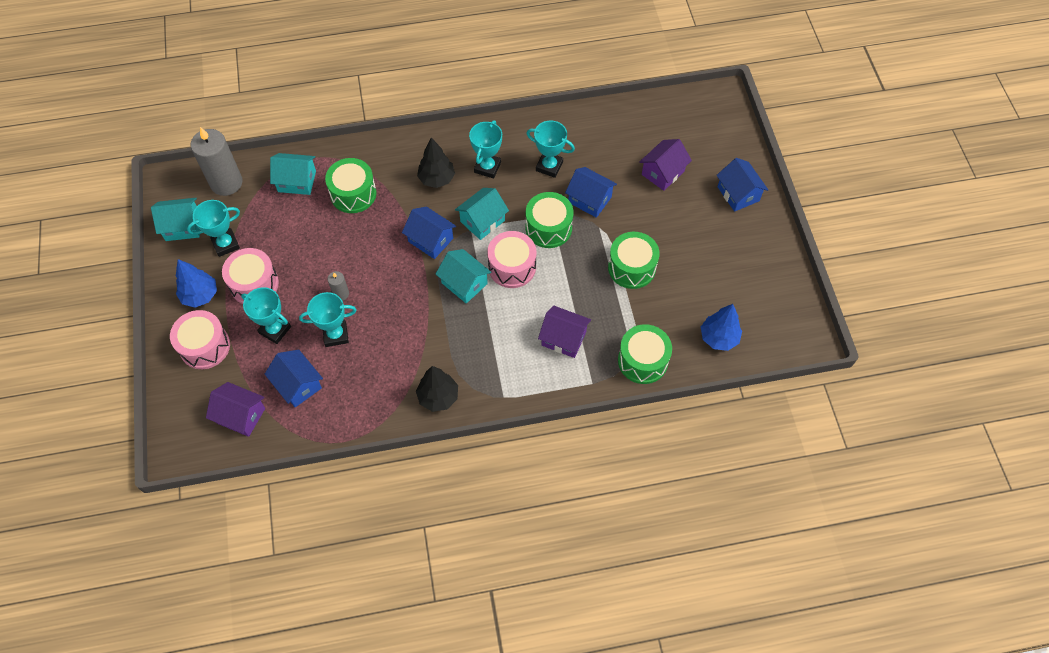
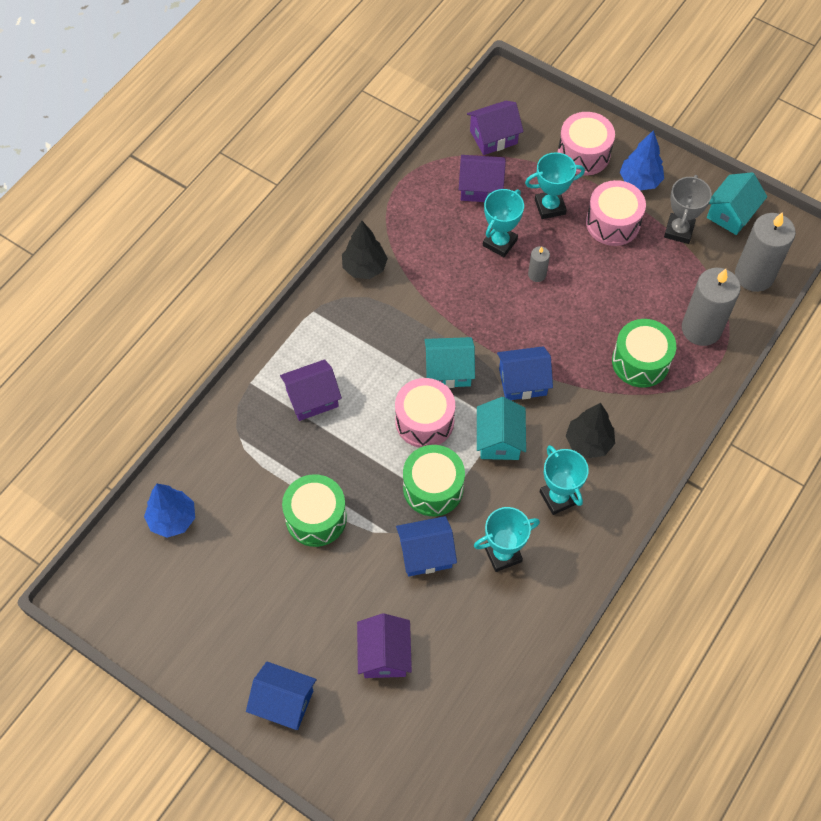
camera: 135 degrees right, 0 degrees up
(225, 244) = (679, 231): turquoise trophy -> grey trophy
(297, 181) = (701, 329): turquoise house -> grey candle
(298, 385) = (480, 188): blue house -> purple house
(642, 361) = (224, 438): green drum -> none

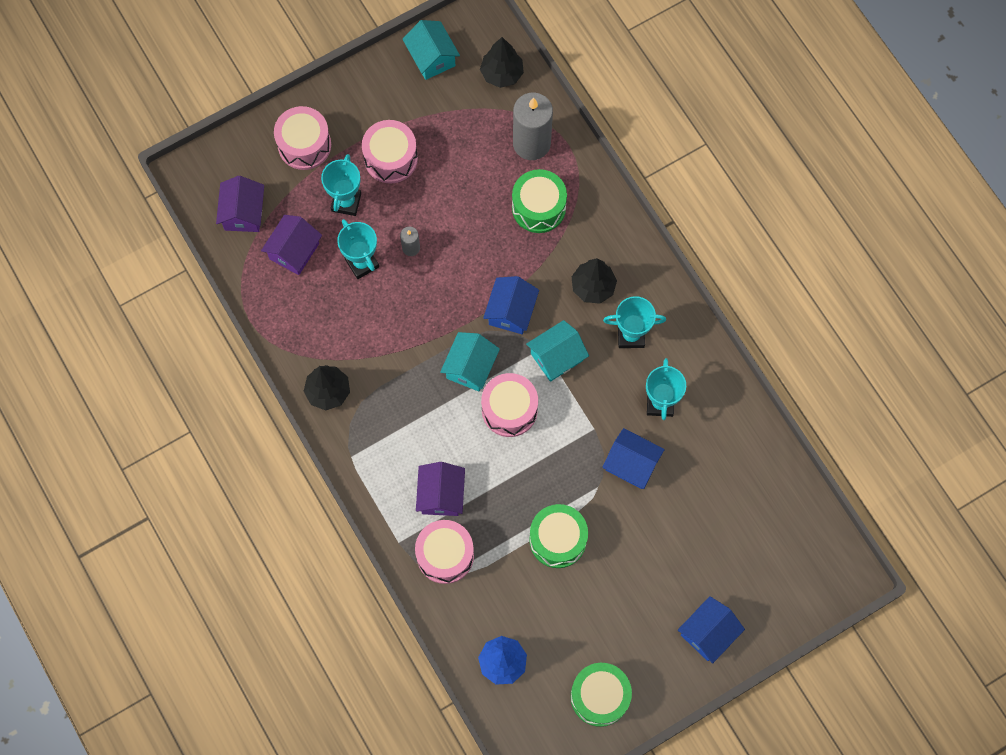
camera: 65 degrees left, 10 degrees up
(255, 426) = (445, 555): none -> pink drum
(384, 654) = (703, 536): purple house -> none
(426, 553) = (631, 464): blue house -> blue house turned 75 degrees counterclockwise
(433, 488) = (575, 431): green drum -> green drum (599, 696)
(499, 440) = (556, 357): turquoise house -> turquoise house turned 60 degrees counterclockwise
(640, 181) = (358, 113): blue tree -> none
(679, 231) = (427, 109): grey trophy -> none
(754, 275) = (502, 74): grey candle -> black tree

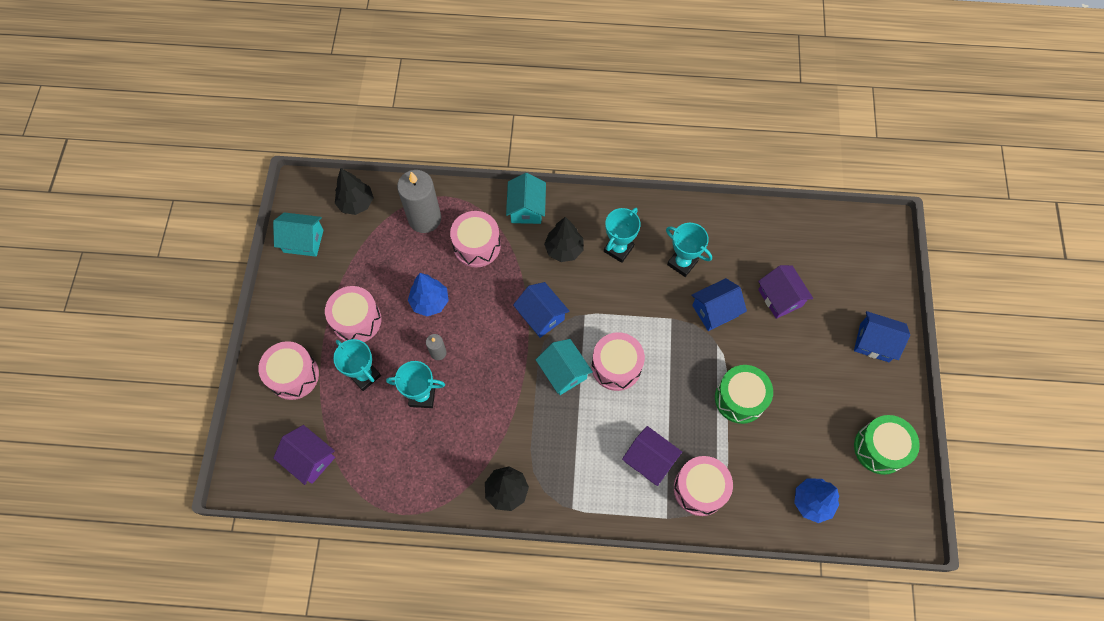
camera: 55 degrees left, 5 degrees down
(294, 251) = (372, 440): purple house -> purple house (780, 298)
(453, 207) = (430, 302): none -> blue tree
(538, 208) = (477, 246): green drum -> pink drum
(556, 357) = (599, 307): turquoise house -> turquoise house (526, 208)
(708, 633) = (874, 342): blue house -> blue house turned 60 degrees counterclockwise

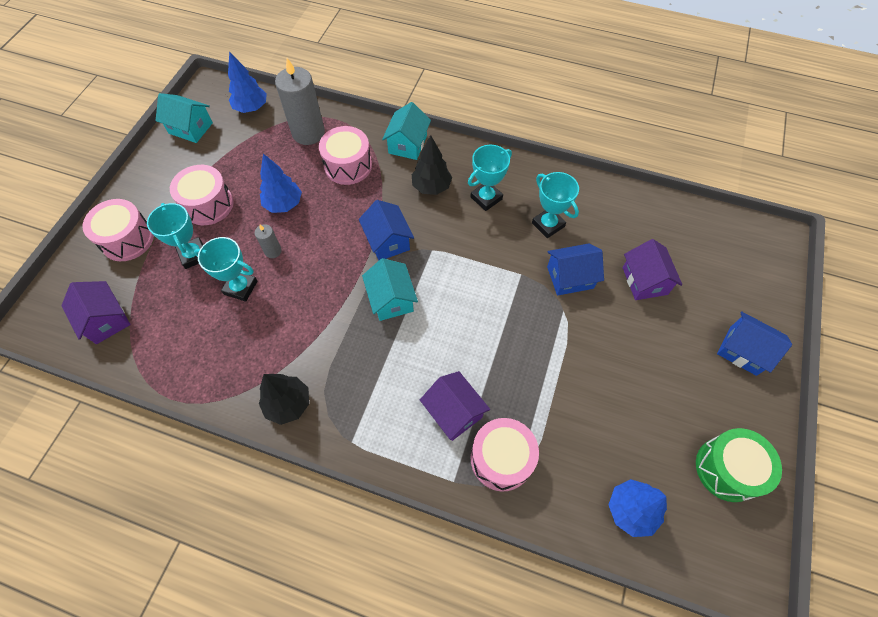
camera: 15 degrees right, 5 degrees down
(356, 203) = (251, 108): black tree -> blue tree
(616, 366) = (448, 307): pink drum -> none
(740, 398) = (574, 372): green drum -> none

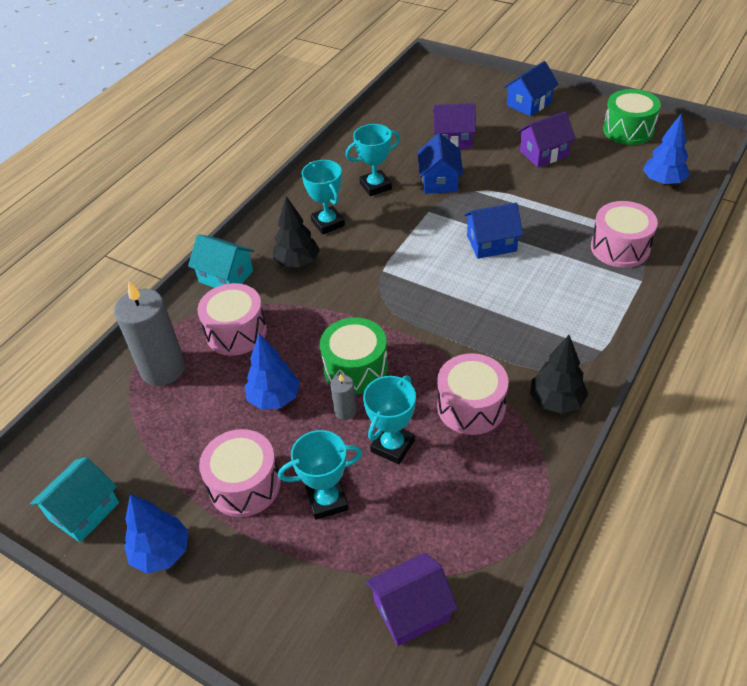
camera: 75 degrees left, 15 degrees down
(127, 239) = (274, 590): pink drum -> pink drum (471, 407)
(251, 108) = (83, 432): blue tree -> blue tree (162, 553)
(316, 250) = (356, 368): none -> green drum
(387, 241) = (361, 304): blue house -> blue house (491, 243)
(391, 299) = (438, 307): turquoise house -> none
(454, 412) = (573, 273): purple house -> purple house (543, 153)

